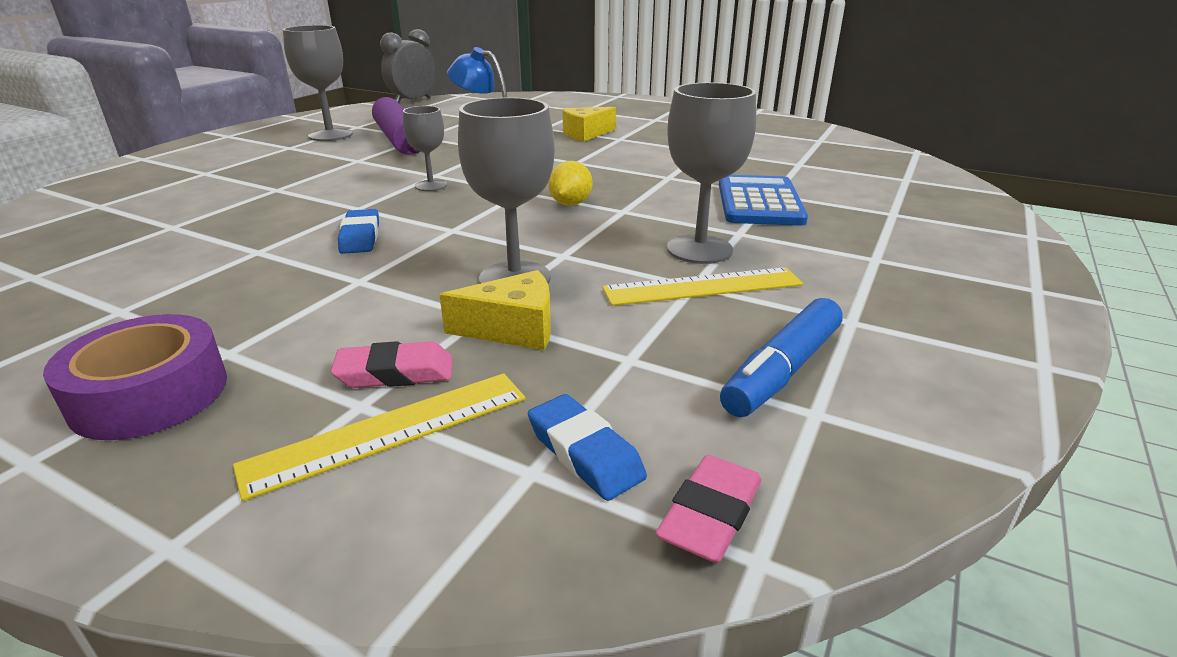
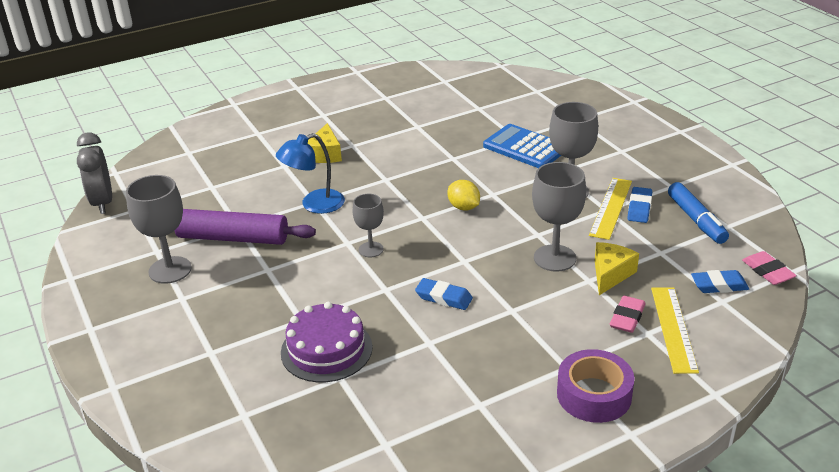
camera: 55 degrees left, 5 degrees up
(223, 210) = (326, 349): none -> purple cake
(737, 309) = (639, 208): none -> blue eraser

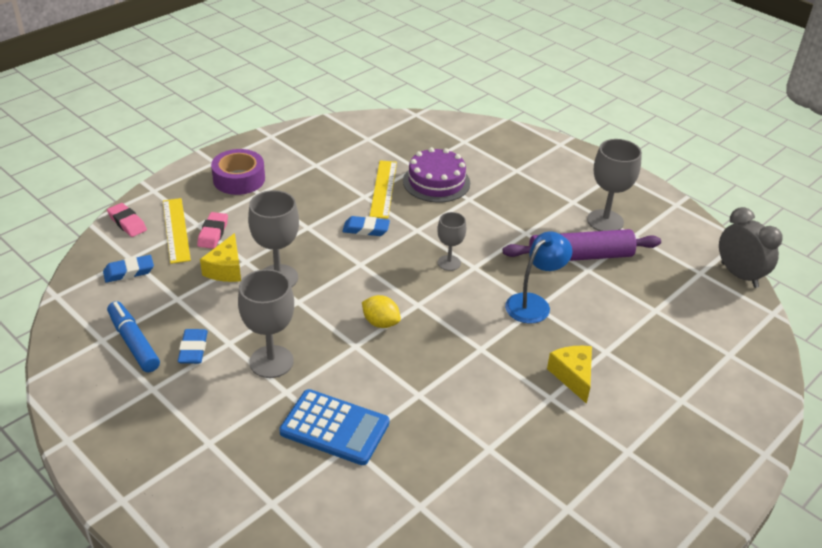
camera: 160 degrees right, 5 degrees up
(611, 208) = (224, 345): yellow ruler -> yellow ruler (383, 189)
(767, 272) = (79, 292): pink eraser -> pink eraser (127, 223)

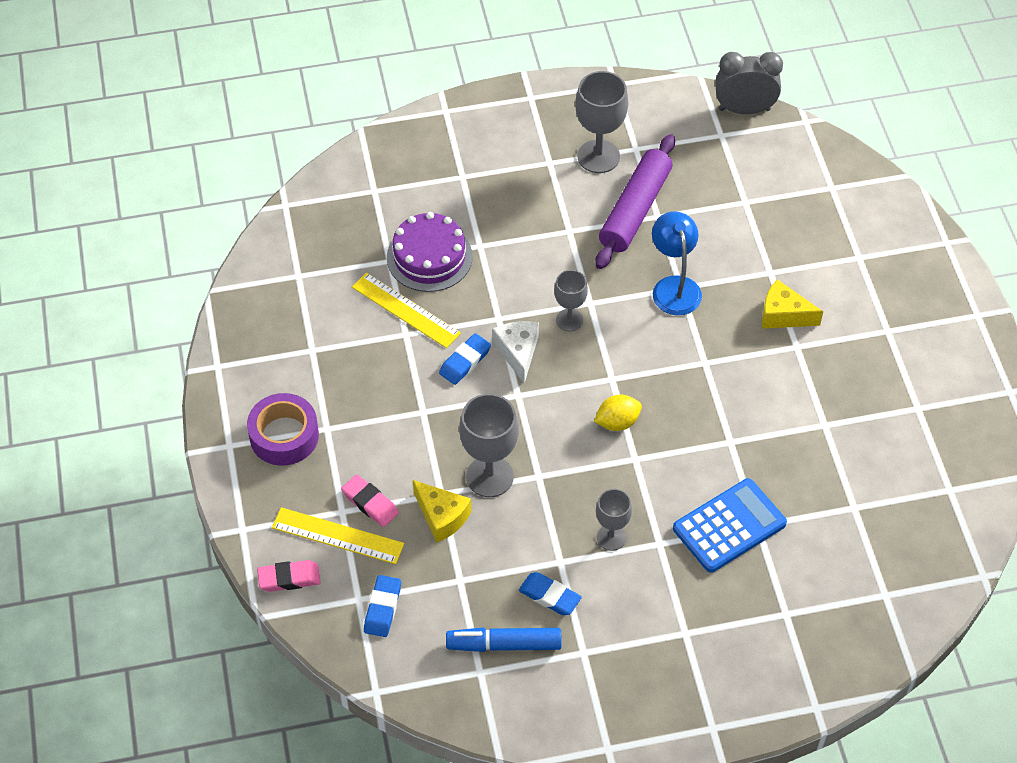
camera: 55 degrees left, 15 degrees up
(271, 362) = (611, 537): grey goblet -> grey goblet, size x0.60
(396, 250) = (517, 352): none -> white cheese

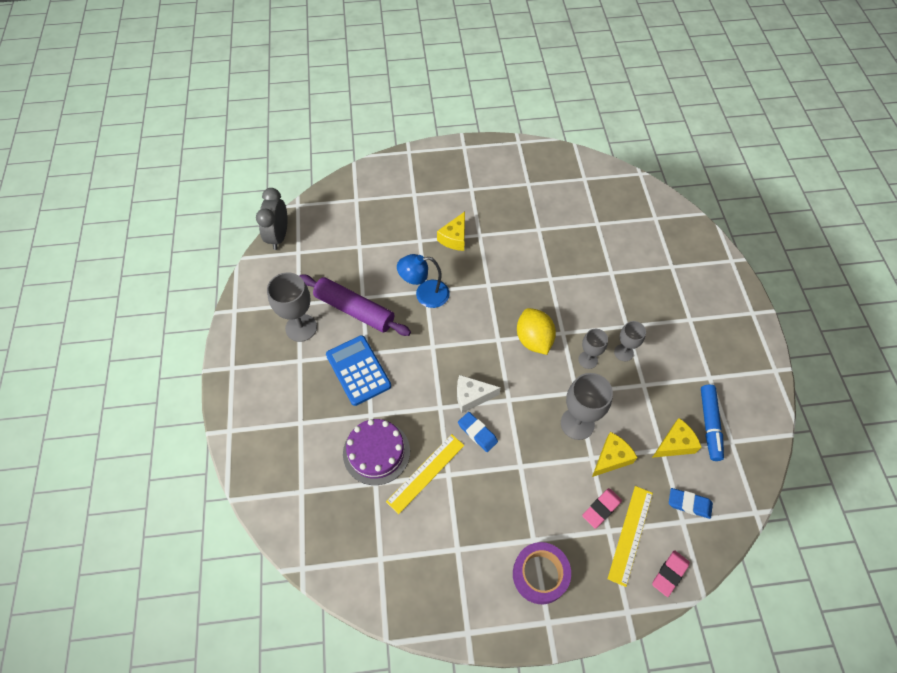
camera: 85 degrees left, 5 degrees up
(289, 578) = (669, 574): pink eraser -> pink eraser turned 45 degrees clockwise
(469, 596) = (674, 444): none -> yellow cheese
(549, 596) = (670, 393): blue eraser -> none
(569, 320) = (446, 360): grey goblet -> grey goblet (588, 360)
(617, 422) = (534, 340): yellow lemon -> yellow lemon, size x1.54
(729, 526) = (612, 287): blue calculator -> blue calculator (358, 370)

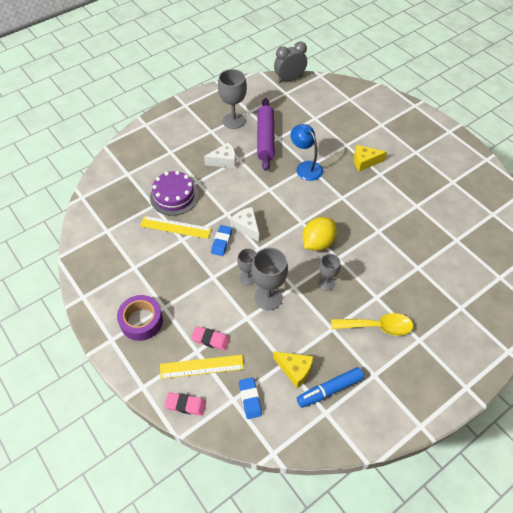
camera: 60 degrees right, 5 degrees down
(358, 370) = (224, 161): blue calculator -> white cheese
(611, 458) = (254, 330): yellow cheese -> none
(623, 352) = (350, 304): grey goblet -> grey goblet (248, 278)
(660, 344) = (377, 326): none -> yellow spoon

